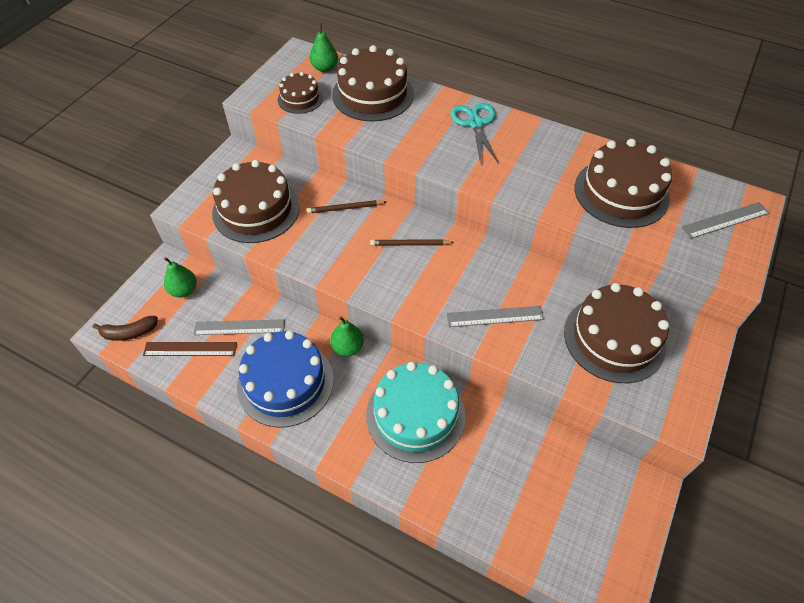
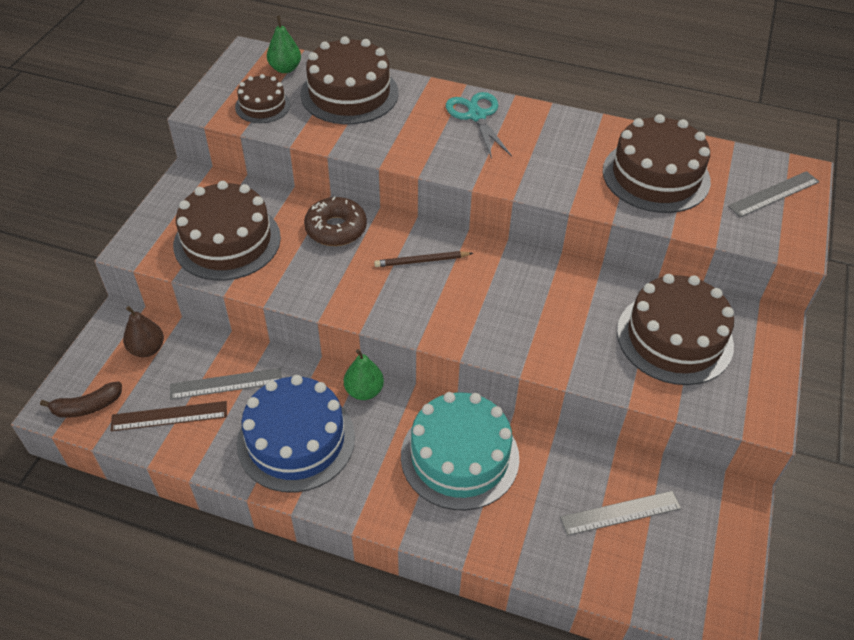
camera: 10 degrees left, 5 degrees down
(184, 290) = (147, 349): green pear -> brown pear
(345, 208) = (336, 229): brown pencil -> brown donut
(495, 316) = (536, 329): grey ruler -> grey ruler (620, 512)

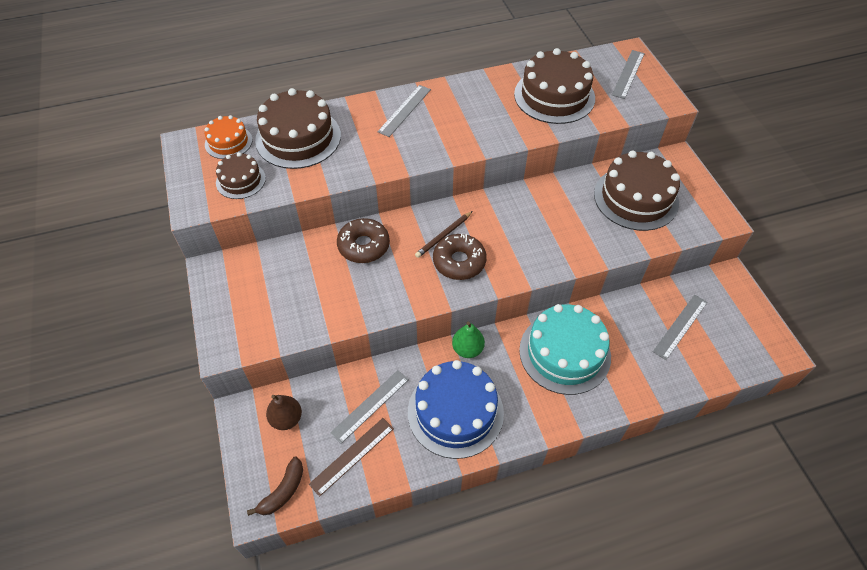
camera: 35 degrees left, 5 degrees up
(227, 241) = (293, 300): brown cake -> none
(285, 68) = (228, 142): green pear -> orange cake
(412, 293) = (459, 262): none -> brown donut
(476, 116) = (405, 110): turquoise scissors -> grey ruler

